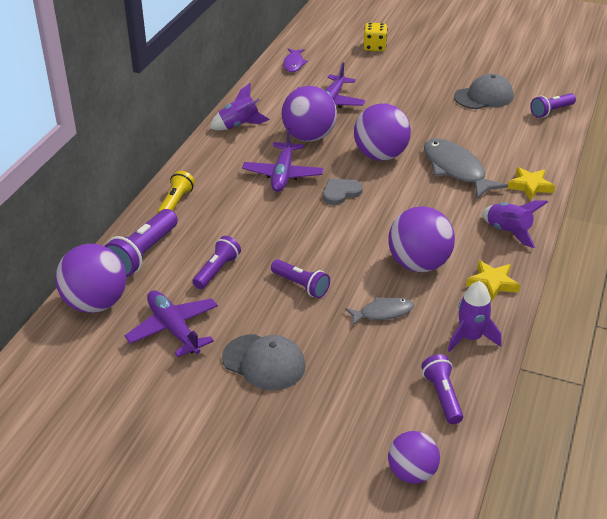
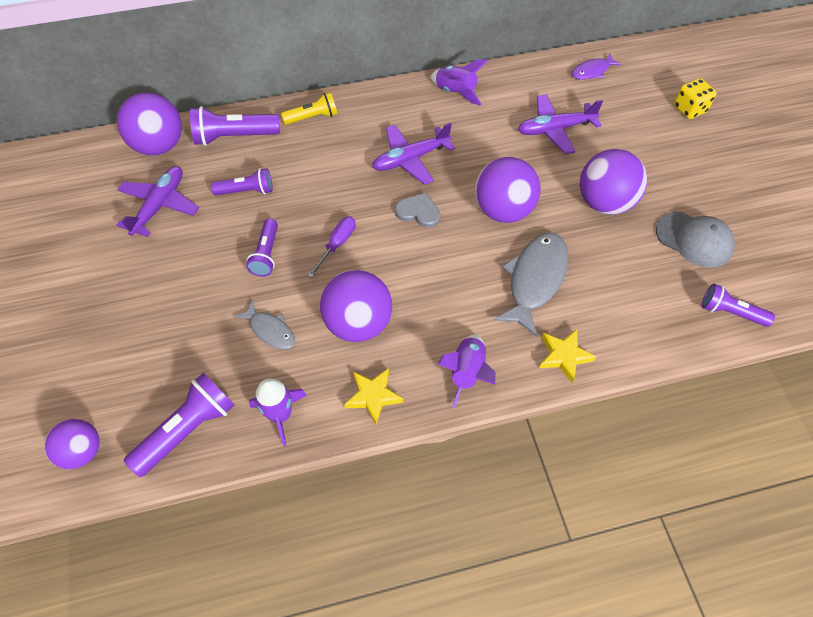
camera: 55 degrees right, 20 degrees up
(264, 362) = (156, 282): grey cap -> none
(309, 137) = (484, 145): purple ball -> purple ball (604, 202)
(330, 244) = (337, 244): none -> purple screwdriver
(442, 396) = (188, 429): purple flashlight -> purple flashlight, size x1.54

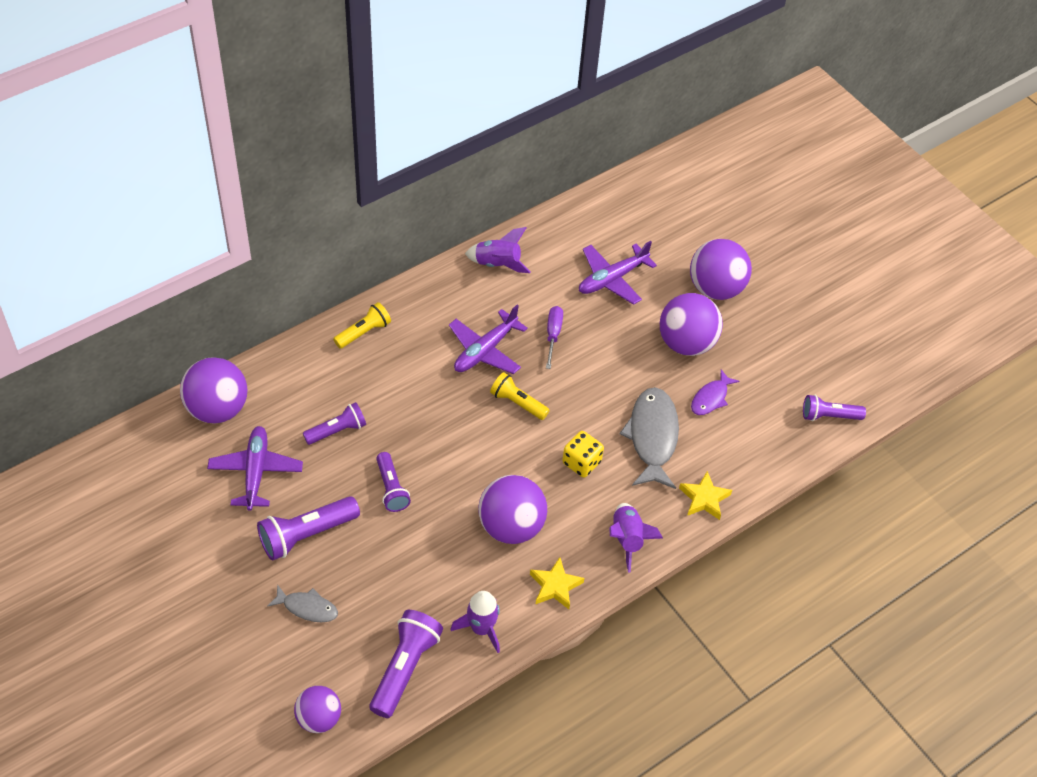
camera: 25 degrees left, 5 degrees down
(234, 137) = (292, 376): purple flashlight -> purple flashlight (306, 535)
(270, 330) = (433, 558): grey fish -> grey fish (307, 607)
(337, 244) = (455, 458): purple screwdriver -> purple screwdriver (553, 335)
(418, 212) = (517, 403): grey heart -> yellow flashlight
(503, 210) = (596, 378): purple ball -> purple ball (715, 288)
(592, 71) = (624, 204): purple fish -> purple fish (711, 398)
(689, 109) = (731, 222): yellow dice -> yellow dice (581, 462)
(694, 239) = (777, 356): grey cap -> none

